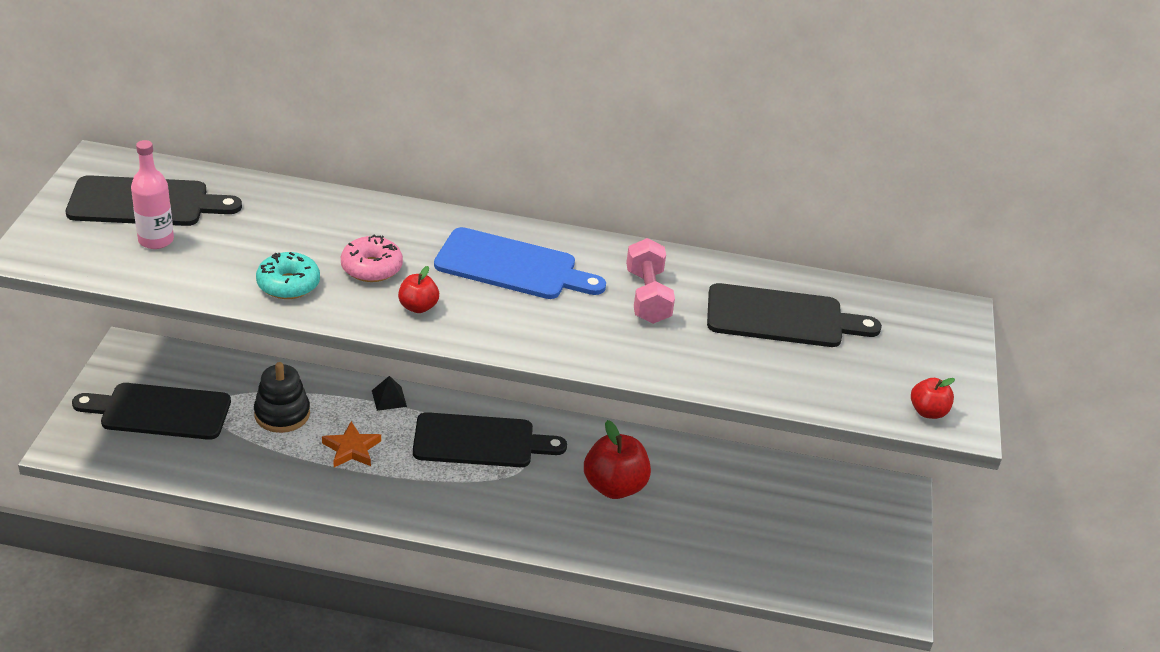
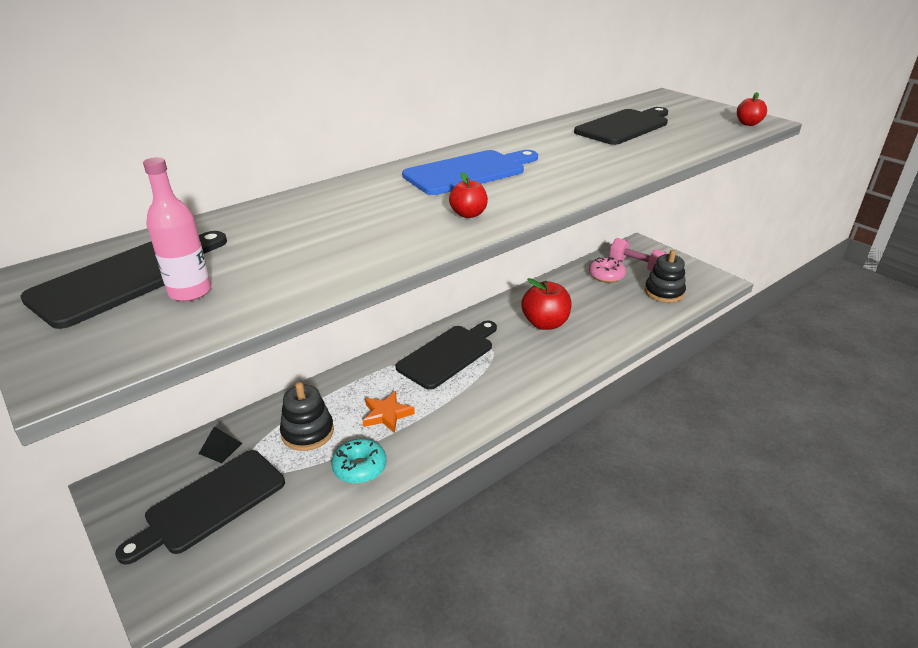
camera: 45 degrees left, 5 degrees down
(288, 284) = (361, 253): turquoise donut -> turquoise donut (359, 467)
(371, 268) = (394, 215): pink donut -> pink donut (606, 275)
(389, 398) = (360, 373): black pyramid -> black pyramid (220, 448)
(647, 297) = (559, 148): pink dumbbell -> pink dumbbell (636, 266)
(801, 561) = (664, 292): none -> black stacking toy

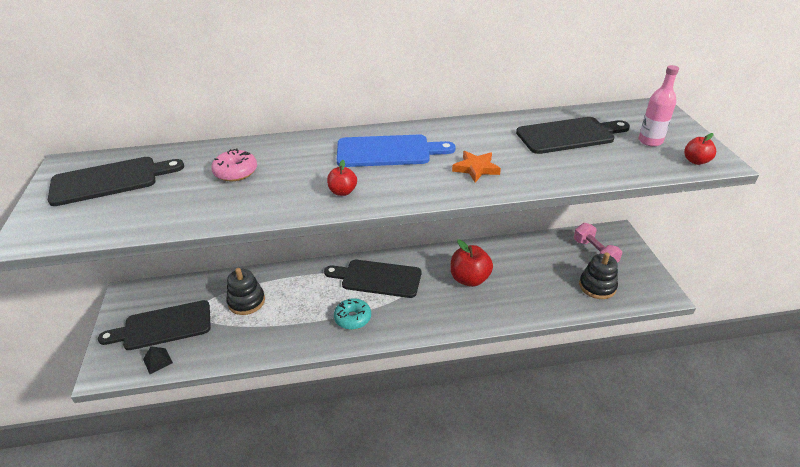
camera: 30 degrees right, 5 degrees up
(190, 292) = (128, 202): pink bottle -> pink bottle (650, 141)
(220, 448) = (193, 292): black pyramid -> black pyramid (157, 361)
(359, 467) = (256, 340): turquoise donut -> turquoise donut (353, 318)
(387, 414) = (301, 309): orange star -> orange star (476, 168)
(448, 354) = (377, 278): black cutting board -> black cutting board turned 150 degrees counterclockwise
(606, 275) = (559, 253): pink donut -> pink donut (236, 172)

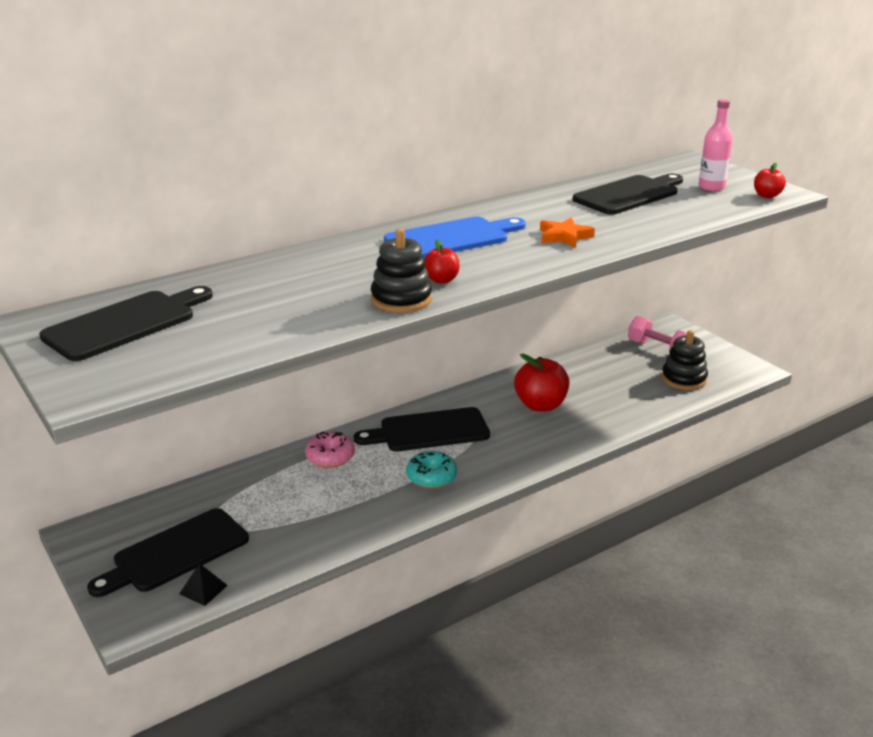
camera: 25 degrees left, 10 degrees down
(236, 172) = (288, 287): pink donut -> pink donut (330, 457)
(246, 301) = (274, 497): black stacking toy -> black stacking toy (401, 299)

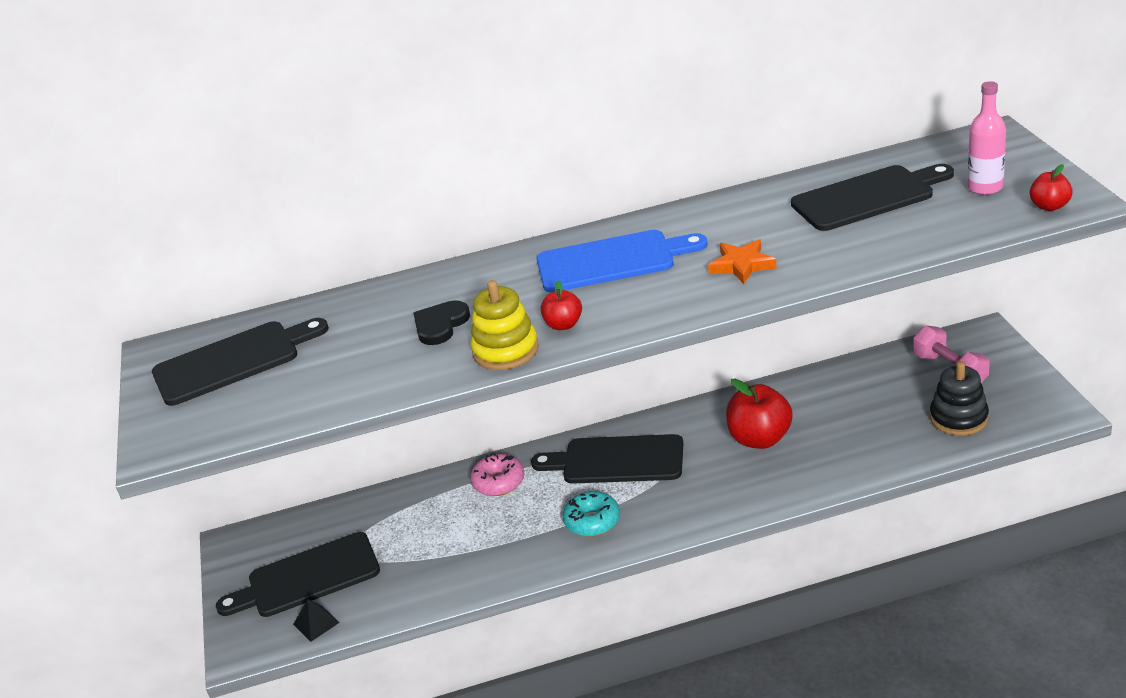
camera: 25 degrees right, 5 degrees up
(325, 286) = (440, 325): none -> black heart
(401, 299) = (506, 350): black stacking toy -> yellow stacking toy

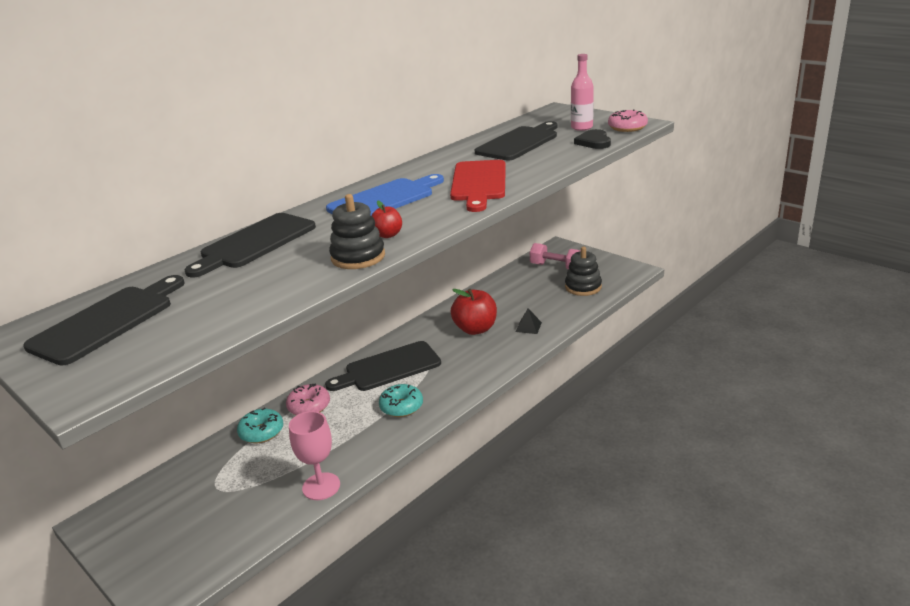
camera: 35 degrees left, 5 degrees down
(307, 578) = (189, 521): black cutting board -> black cutting board (255, 243)
(316, 623) = (223, 550): black pyramid -> black pyramid (528, 327)
(432, 497) = (261, 432): none -> turquoise donut
(440, 325) = (286, 257): black heart -> black heart (594, 142)
(444, 590) = (321, 486): none -> pink goblet
(506, 350) = (358, 257): yellow stacking toy -> black stacking toy
(742, 265) = (479, 183): orange star -> red cutting board
(1049, 206) = (627, 127): red apple -> pink donut

